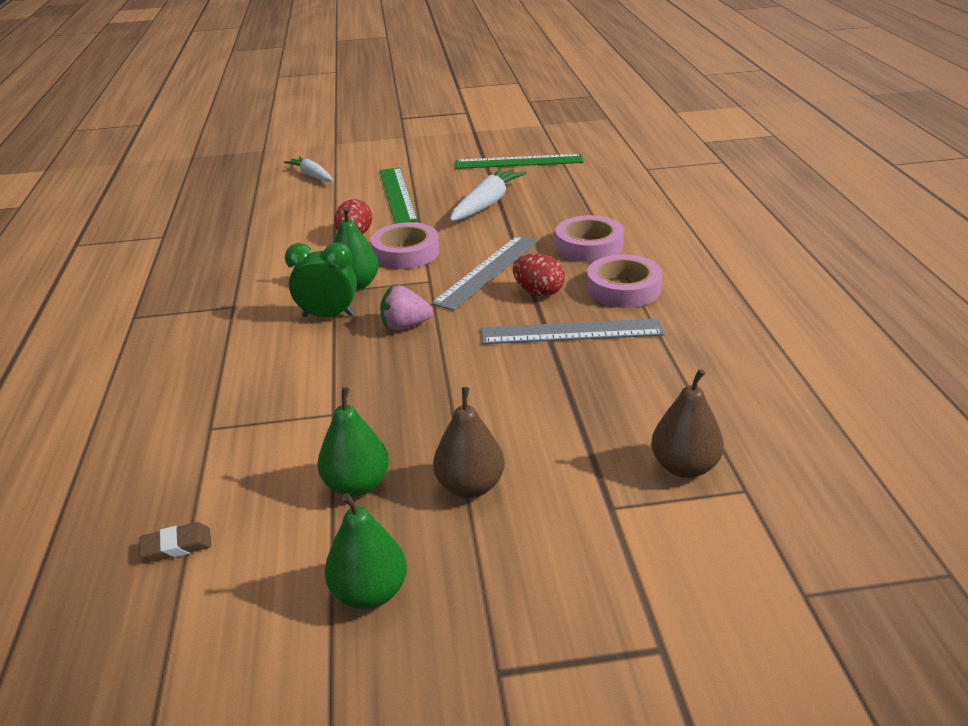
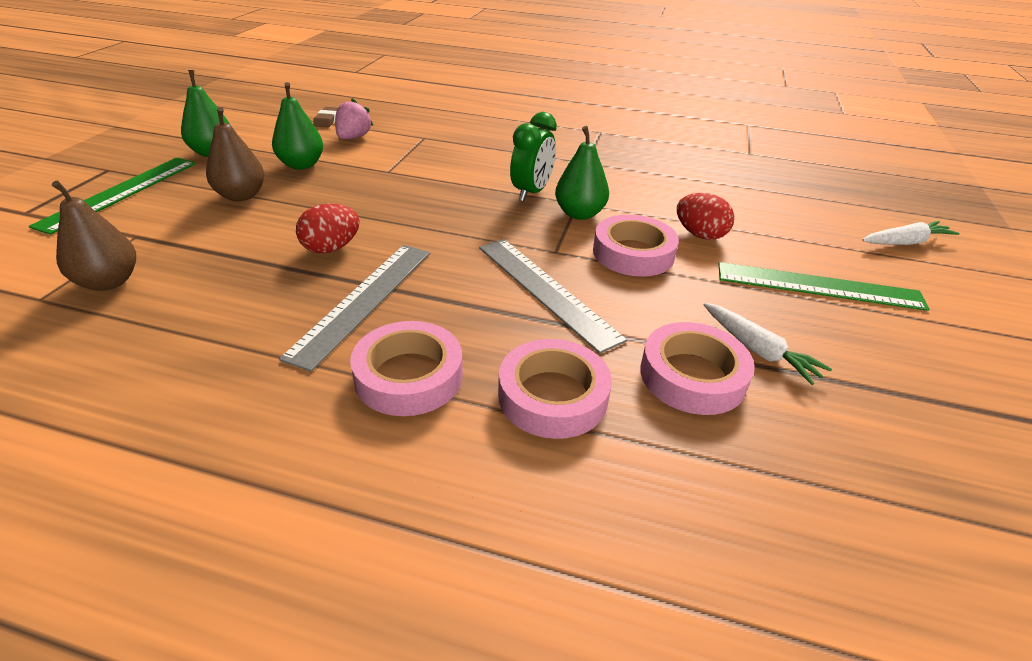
camera: 110 degrees right, 5 degrees up
(405, 325) = (478, 220): pink strawberry -> pink strawberry (353, 137)
(487, 204) = (758, 350): white carrot -> white carrot, size x0.66
(519, 162) = (959, 449): green ruler -> green ruler (120, 192)
(529, 216) = (692, 376): none -> pink tape
(539, 292) = (465, 308): red egg -> red egg (331, 248)

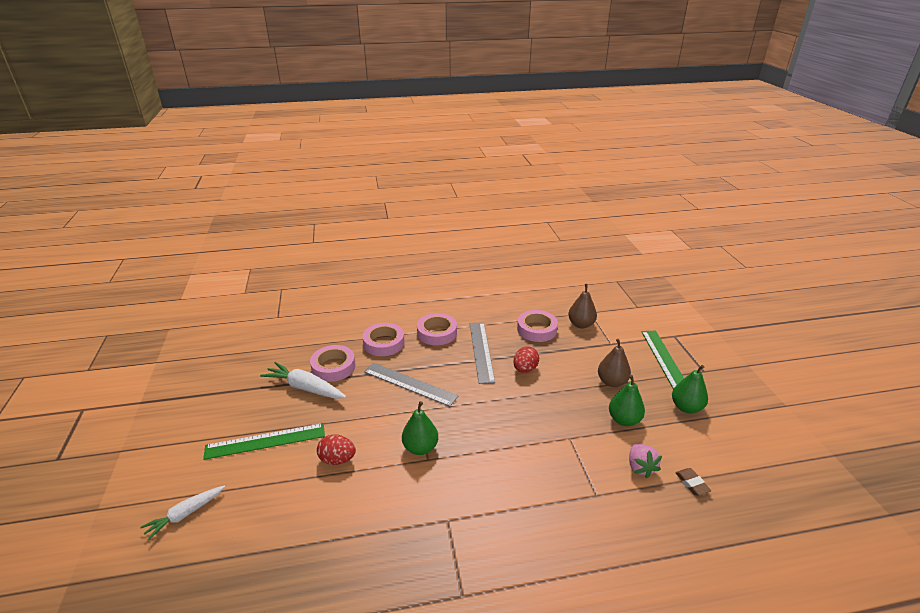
camera: 155 degrees right, 5 degrees down
(531, 192) = (463, 457): green clock -> none
(633, 253) = (375, 425): pink tape -> pink tape (536, 329)
(758, 350) = (305, 388): white carrot -> white carrot, size x1.52

